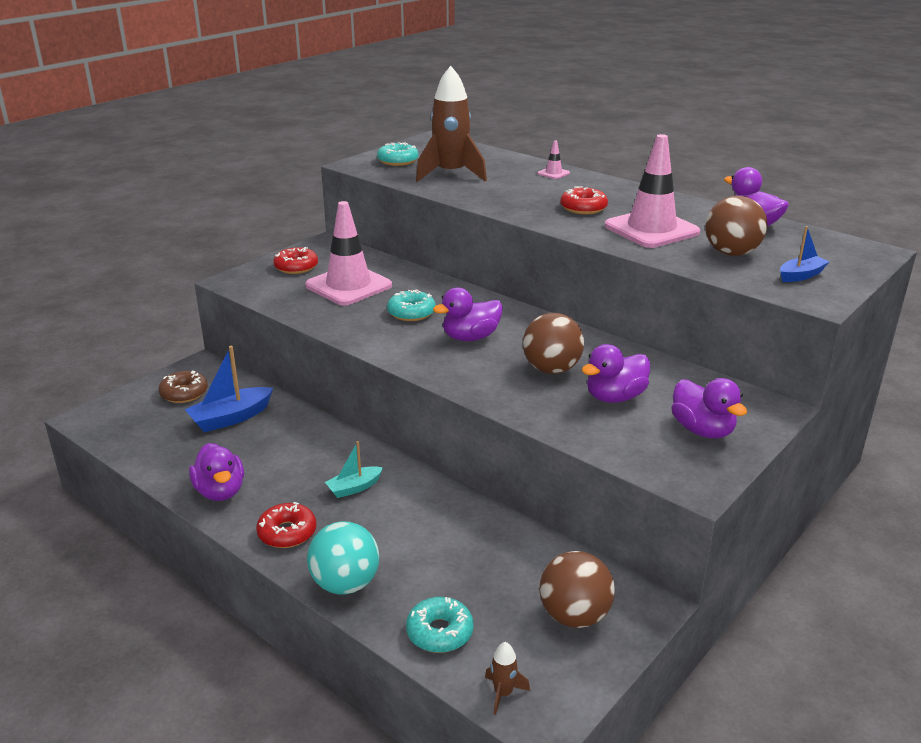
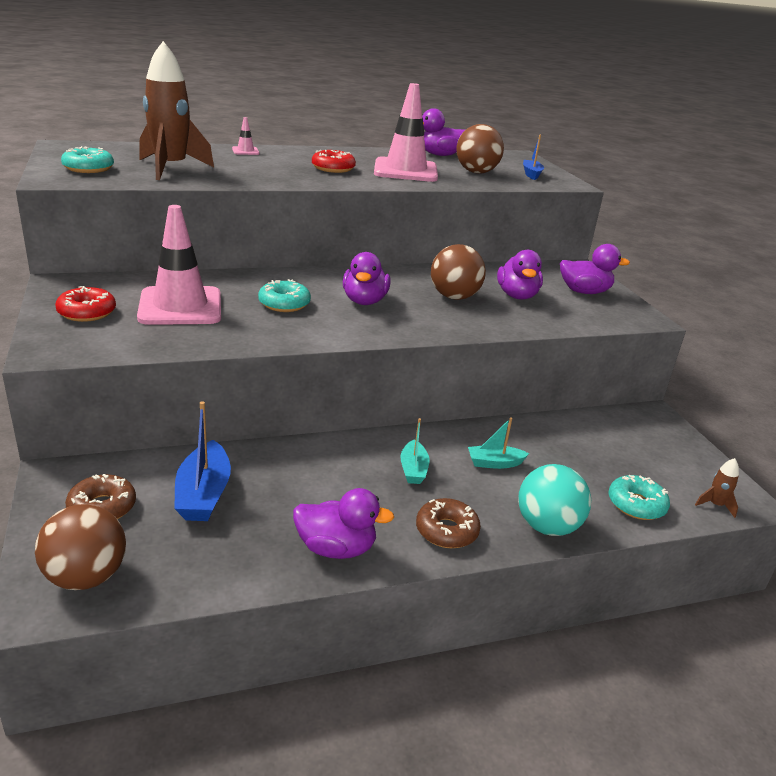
camera: 60 degrees left, 0 degrees up
(287, 533) = (446, 531): red donut -> brown donut
(412, 525) = (494, 463): none -> turquoise boat
(574, 616) = (650, 444): brown ball -> brown ball (86, 577)

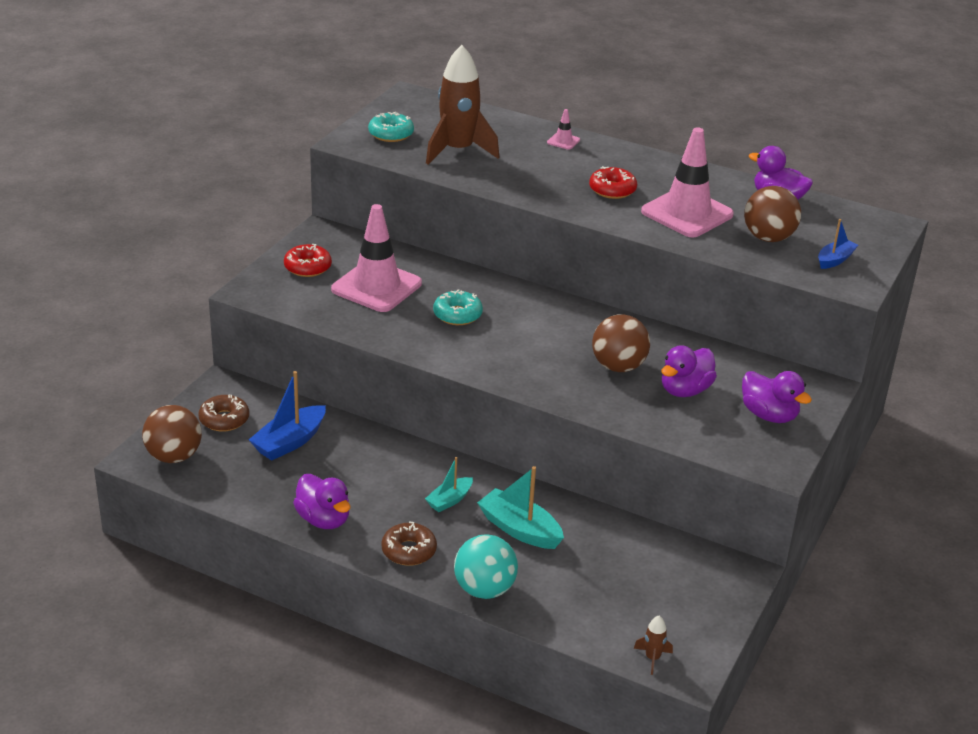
camera: 45 degrees right, 5 degrees up
(364, 301) = (528, 338): purple duck -> none
(494, 463) = (519, 529): turquoise boat -> turquoise boat, size x1.64
(636, 504) = (582, 618): turquoise donut -> none

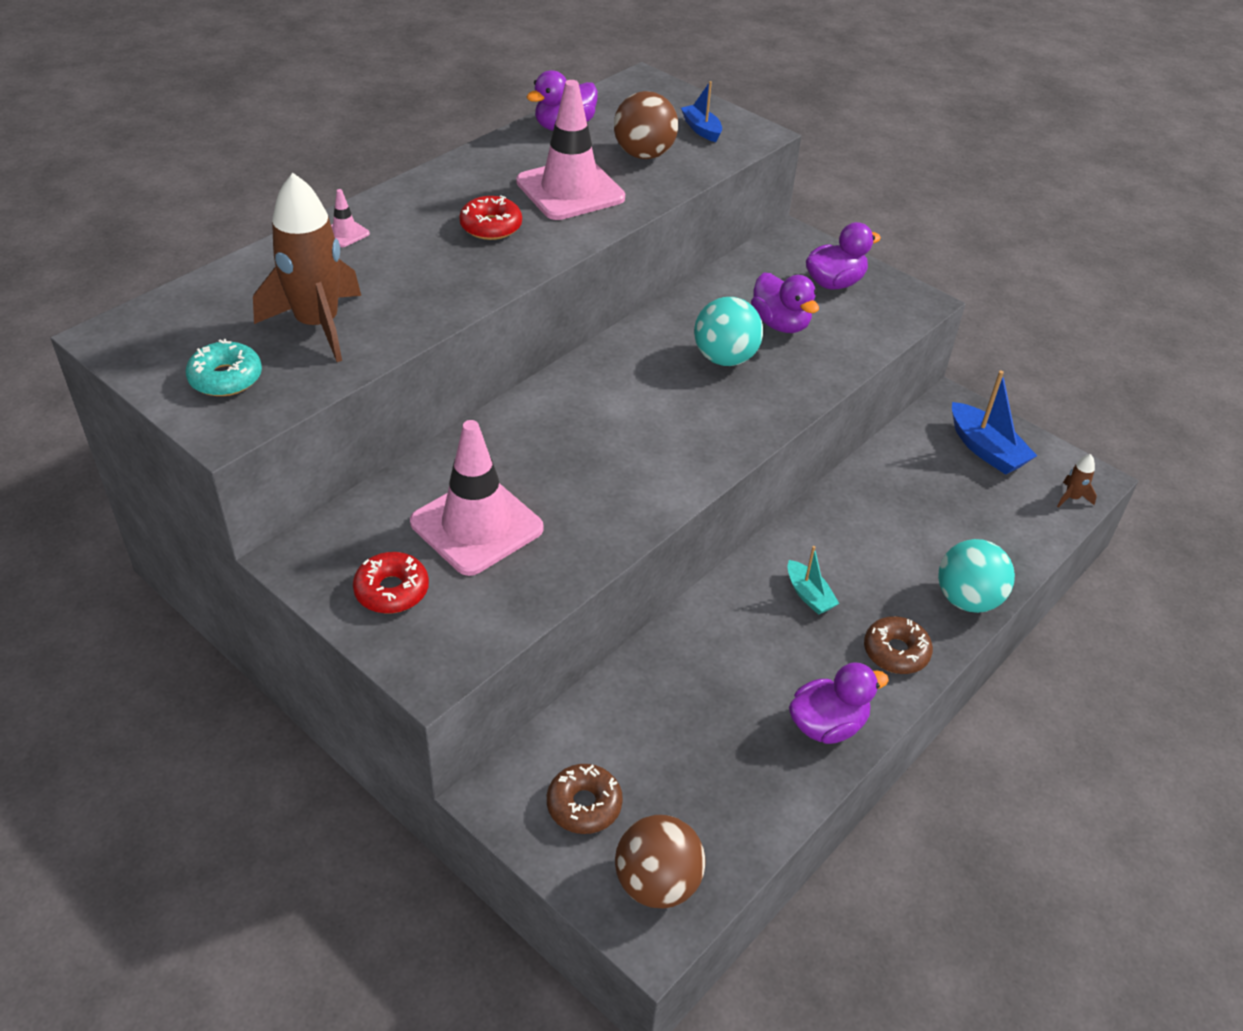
camera: 75 degrees left, 10 degrees up
(289, 442) = (657, 734): blue boat -> blue boat (986, 449)
(457, 315) = (575, 462): turquoise donut -> none
(519, 529) = (869, 546): turquoise boat -> none
(618, 366) = (725, 358): brown ball -> turquoise ball

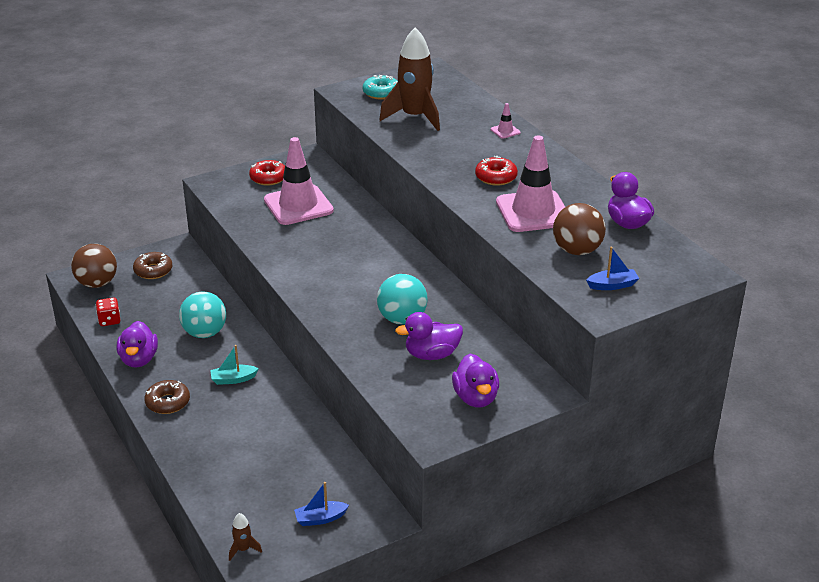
camera: 110 degrees right, 10 degrees down
(753, 811) = (109, 320): none -> red dice
(967, 599) = (186, 450): turquoise ball -> turquoise ball (205, 333)
(986, 449) = (320, 518): blue boat -> blue boat, size x0.61

